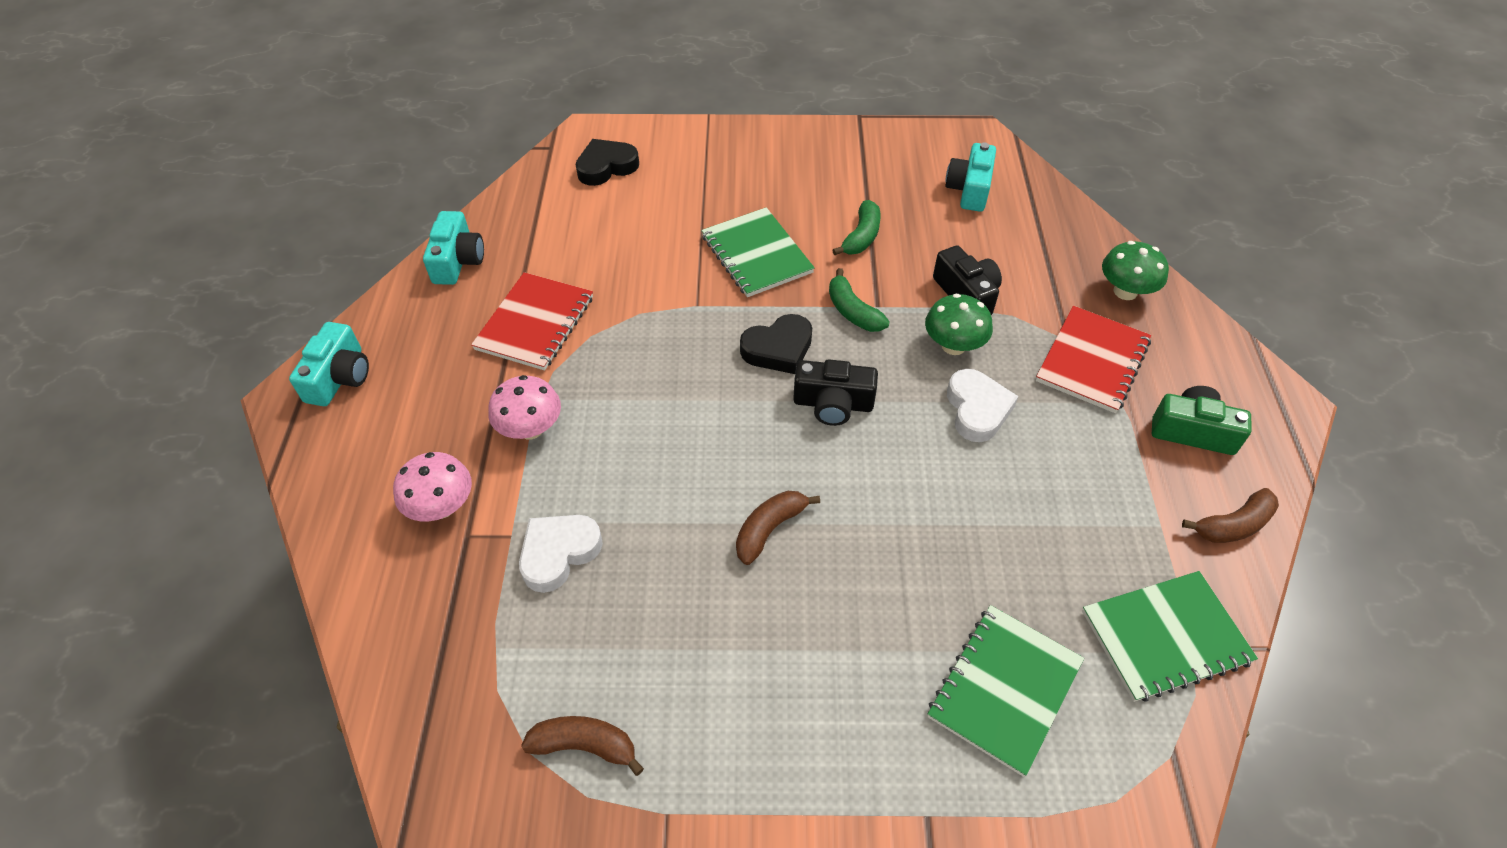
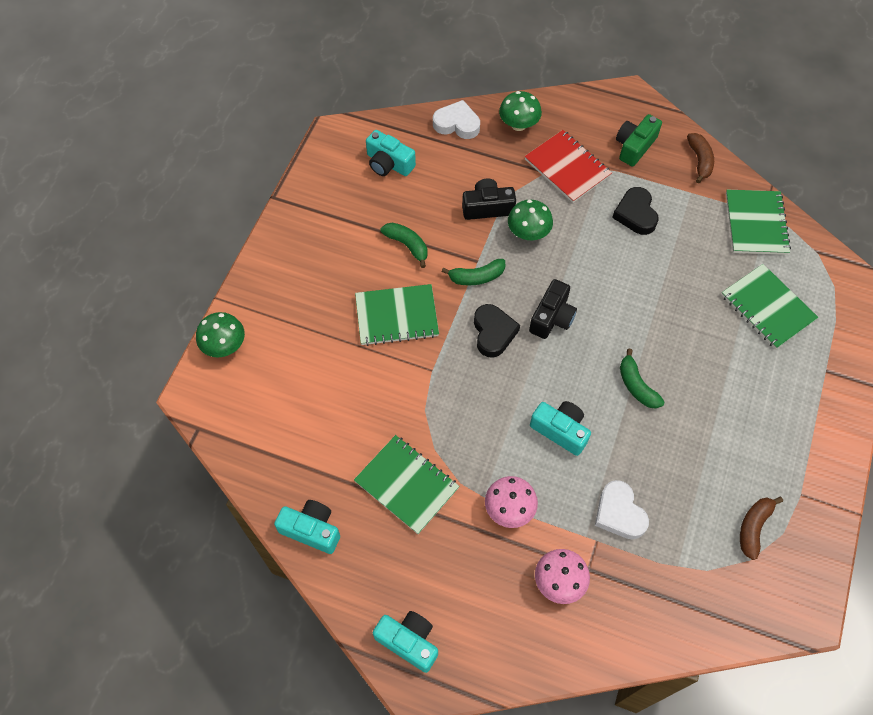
camera: 70 degrees left, 10 degrees up
(535, 323) = (406, 484): red notebook -> green notebook
(606, 167) = (246, 391): black heart -> black heart (635, 214)
(653, 136) = (224, 345): none -> green mushroom
(662, 455) = (560, 430): none -> turquoise camera
(769, 529) = (636, 386): brown banana -> green banana
(977, 409) = (583, 242): white heart -> white heart (457, 124)

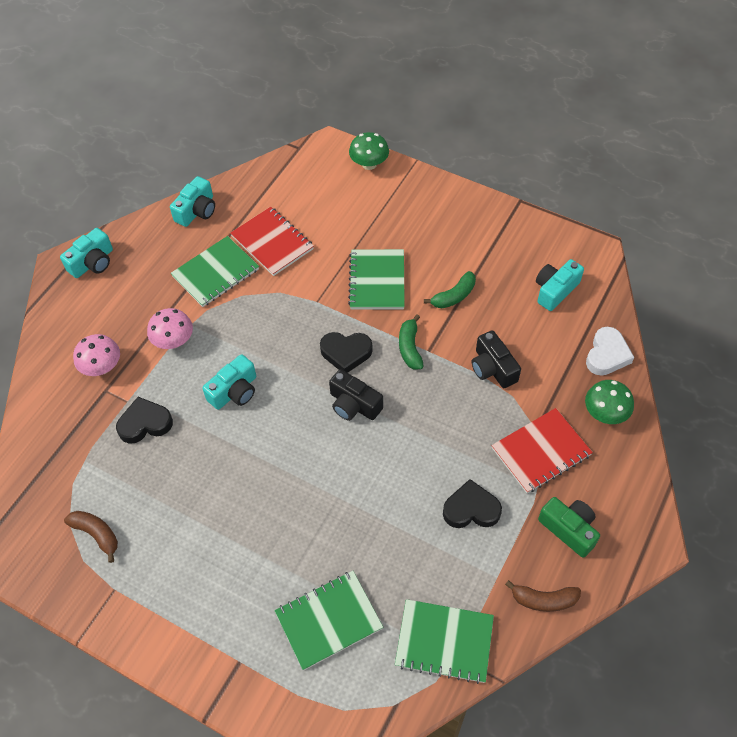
camera: 100 degrees right, 5 degrees down
(354, 430) = (272, 242): none -> red notebook
(487, 207) = (493, 368): black camera -> black camera turned 150 degrees clockwise
(528, 233) = (457, 400): green mushroom -> none
(619, 513) = (145, 423): white heart -> black heart
(636, 386) = (264, 465): green banana -> none

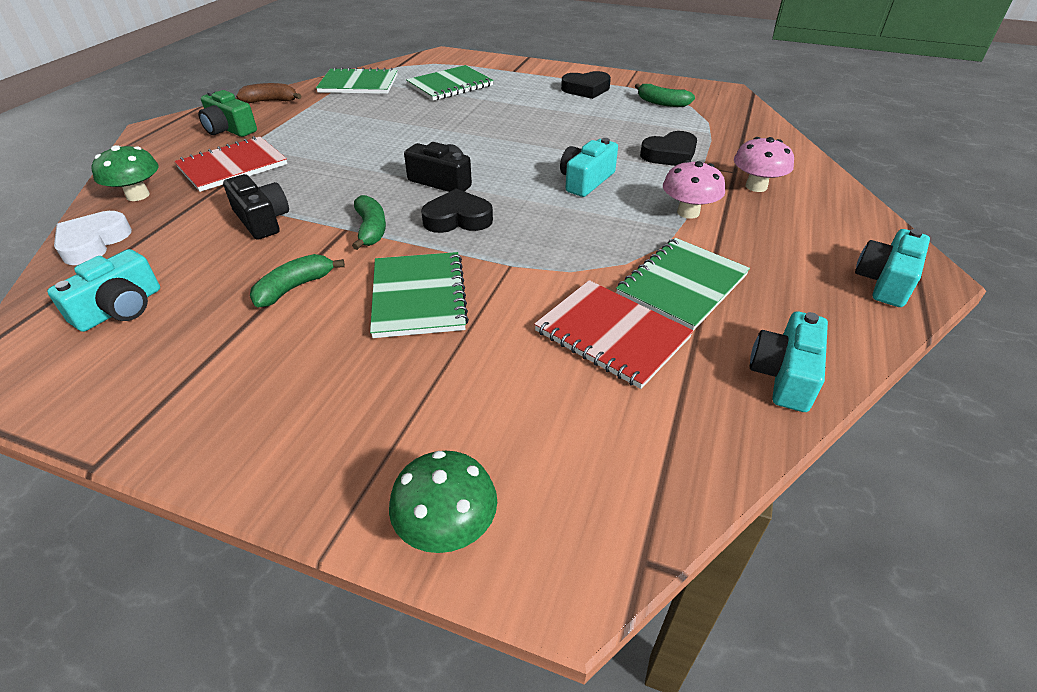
camera: 170 degrees right, 15 degrees down
(96, 534) = (662, 103): brown banana -> green banana
(471, 509) = (321, 133): black heart -> black heart (586, 89)

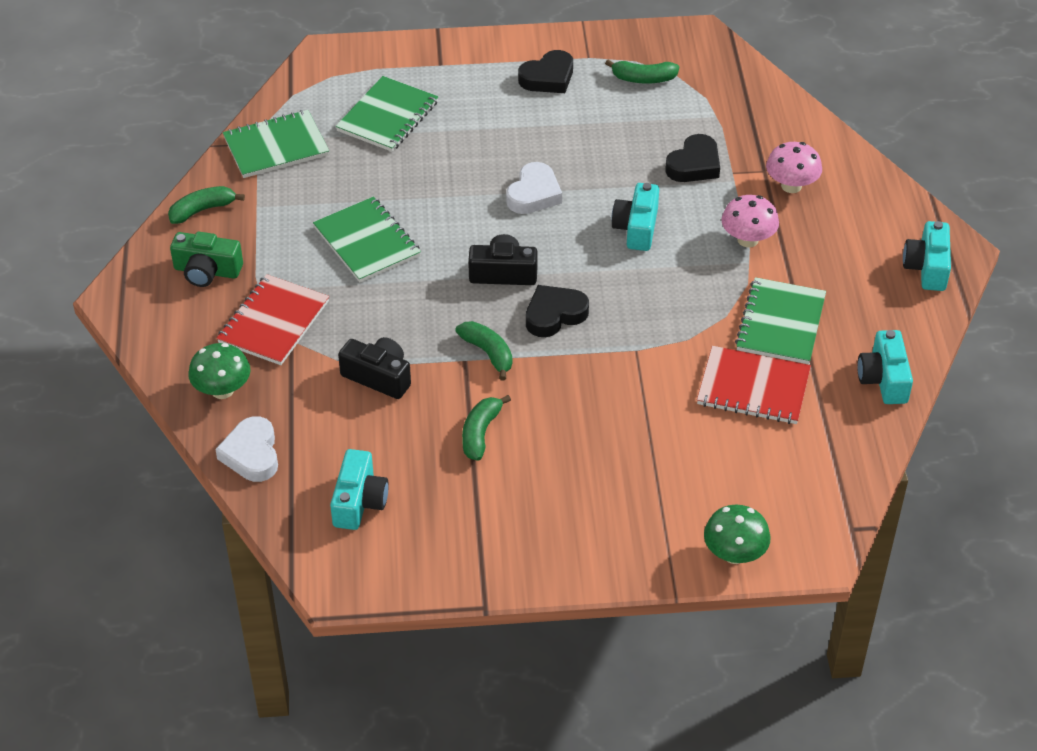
camera: 25 degrees left, 5 degrees up
(271, 101) = (202, 210): brown banana -> green banana
(419, 296) = (587, 406): green notebook -> green notebook (367, 242)
(516, 143) = (534, 194): none -> white heart

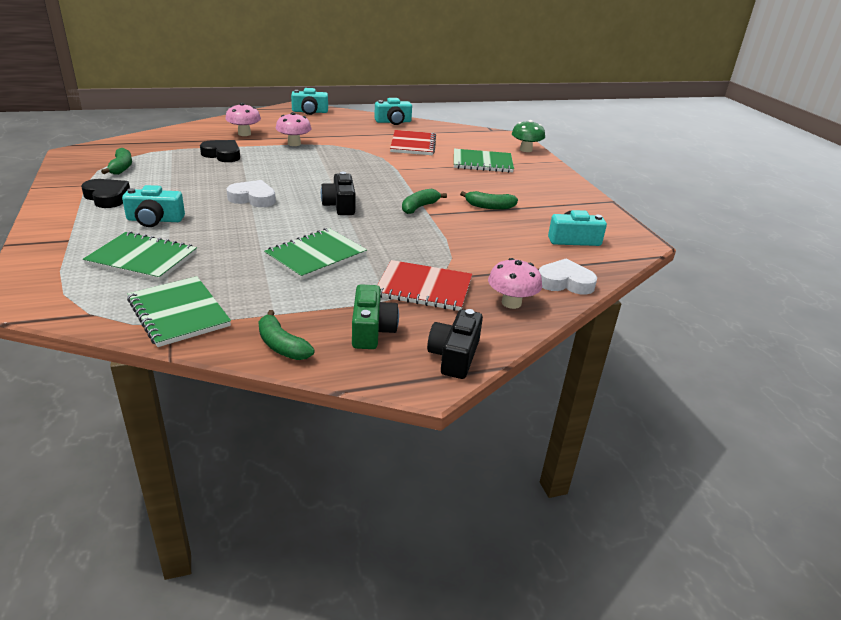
camera: 105 degrees left, 15 degrees down
(222, 390) = (511, 303): green mushroom -> pink mushroom
(252, 454) = (565, 282): white heart -> white heart turned 150 degrees counterclockwise
(378, 377) = (460, 241): black camera -> black camera (454, 356)
(554, 315) = (375, 189): black heart -> none
(636, 228) = (287, 169): turquoise camera -> turquoise camera (155, 220)
(780, 323) = (361, 138): green notebook -> green notebook (482, 163)

